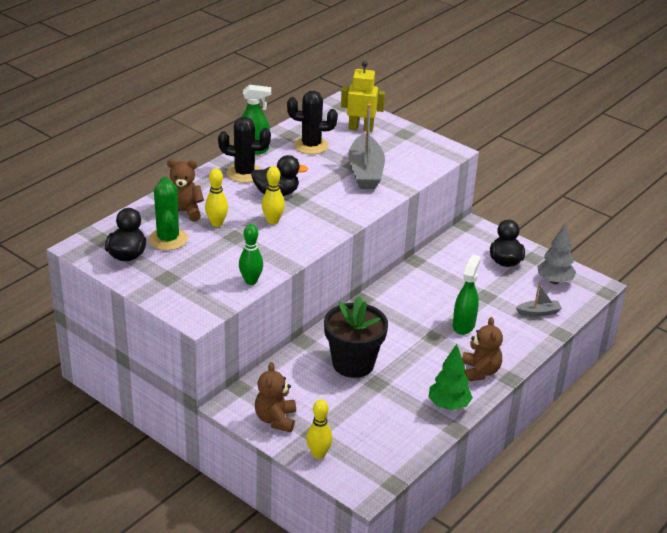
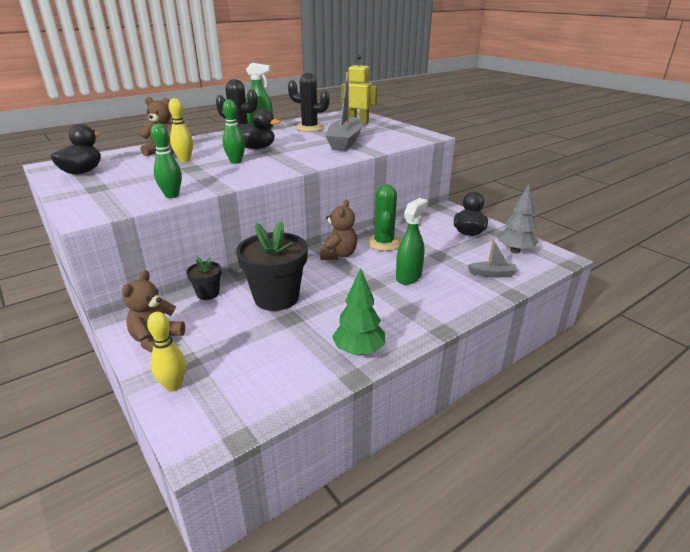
camera: 15 degrees right, 5 degrees down
(168, 239) = (130, 166): green cactus -> green cactus (383, 243)
(273, 221) = (236, 162): yellow bowling pin -> green bowling pin
(287, 367) = (208, 293): none -> black flower pot
(479, 372) = (410, 320): brown teddy bear -> brown teddy bear (338, 255)

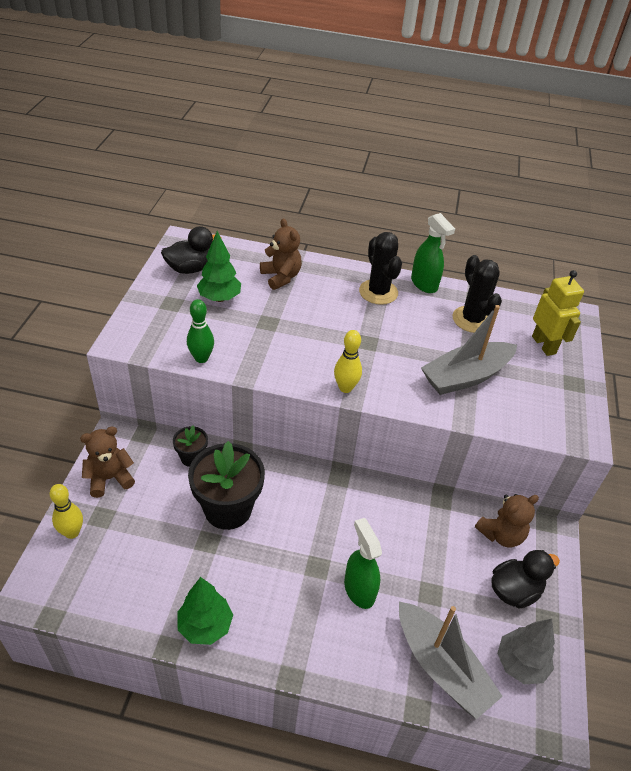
camera: 45 degrees right, 15 degrees up
(134, 173) = (219, 298): none -> green tree
(184, 160) = (279, 303): yellow bowling pin -> yellow bowling pin (345, 388)
(236, 162) = (314, 338): green bowling pin -> none
(256, 148) = (364, 324): black duck -> none
(338, 255) = (341, 503): brown teddy bear -> brown teddy bear (501, 534)
(383, 243) = (403, 524): green cactus -> none
(409, 277) = (359, 590): green spray bottle -> green spray bottle turned 105 degrees counterclockwise
(492, 274) = (441, 666): grey boat -> grey boat, size x2.00

